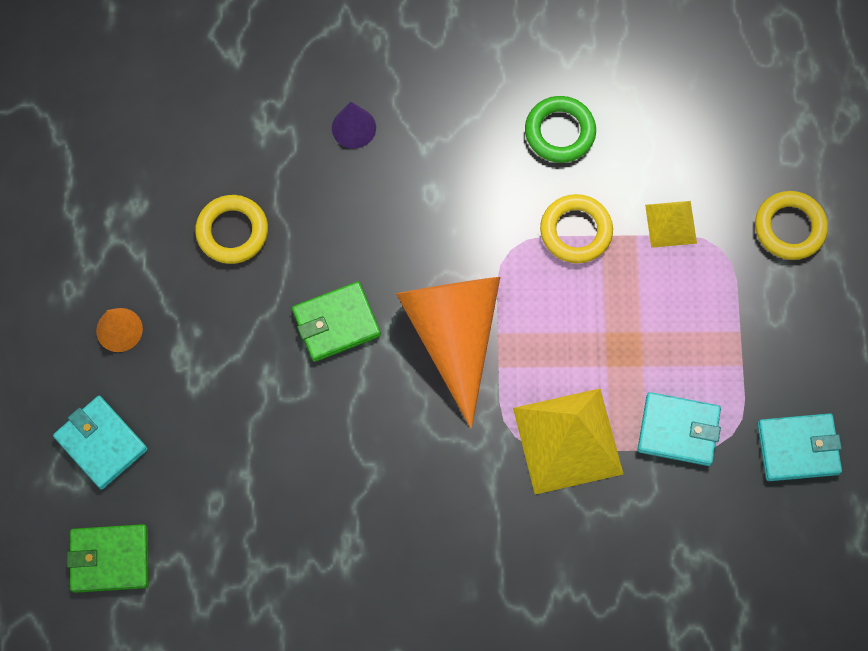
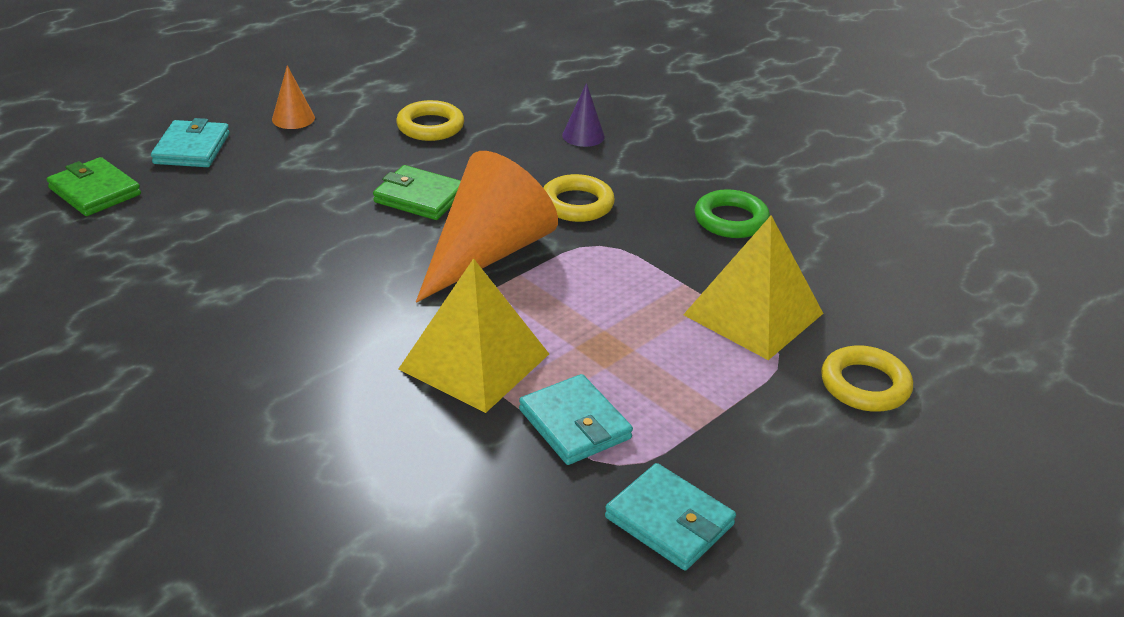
camera: 45 degrees right, 35 degrees down
(576, 231) = (666, 268): yellow ring -> yellow ring (577, 204)
(670, 224) = (753, 314): yellow pyramid -> yellow pyramid, size x1.90

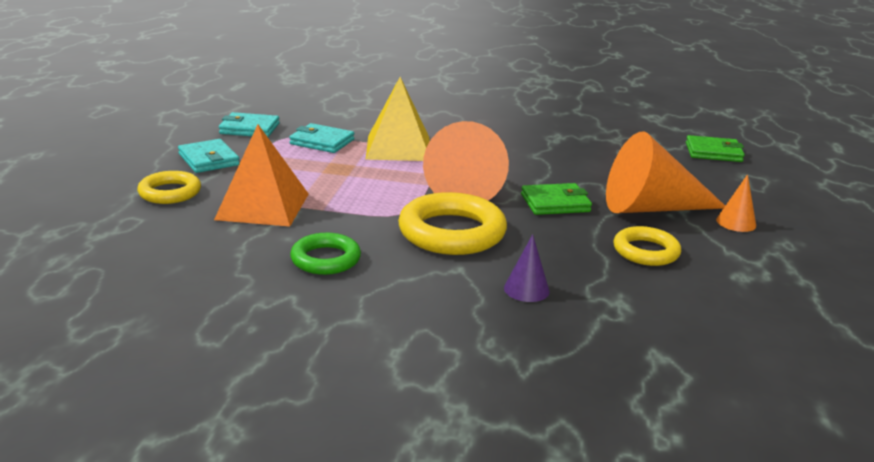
camera: 145 degrees right, 10 degrees down
(192, 148) = (733, 185): turquoise wallet -> turquoise wallet (209, 160)
(336, 158) = (651, 208): none -> orange cone
(577, 204) = (452, 232): yellow ring -> yellow ring, size x1.67
(753, 314) = (263, 206): yellow pyramid -> orange pyramid

